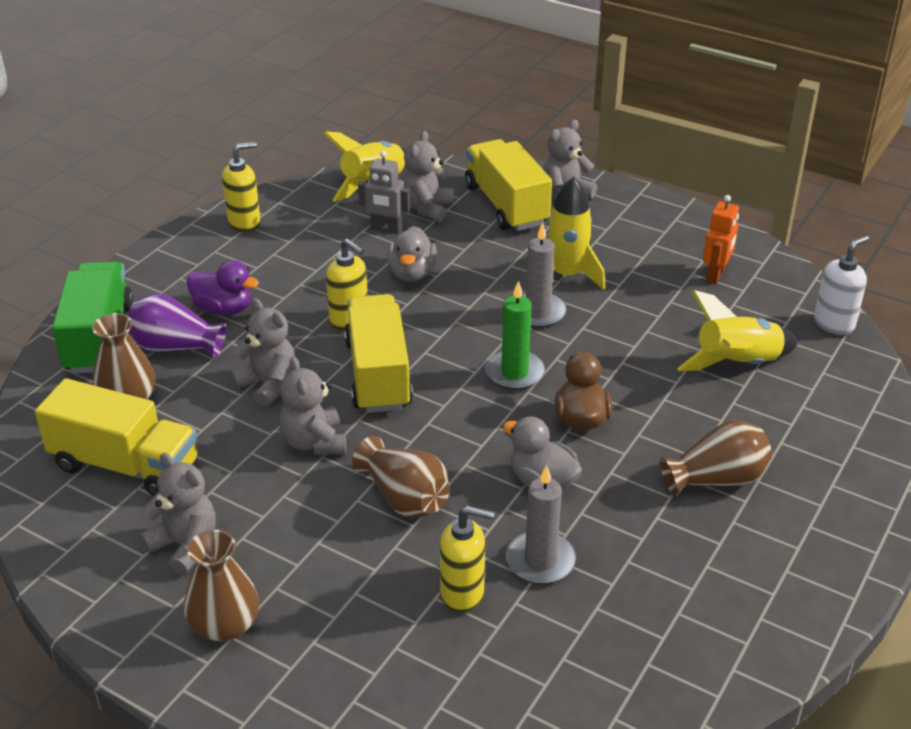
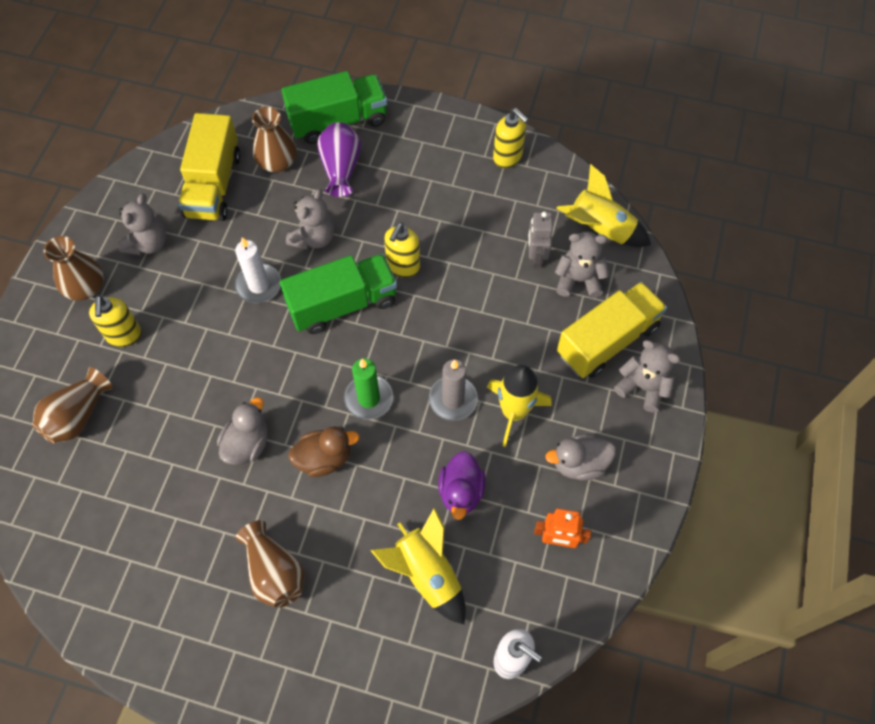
camera: 75 degrees right, 25 degrees up
(224, 309) = (392, 182): purple duck -> purple duck (461, 492)
(314, 442) = (258, 285): grey teddy bear -> white candle
(378, 374) = (343, 304): yellow truck -> green truck
(404, 498) = (213, 357): brown vase -> brown vase (77, 416)
(412, 273) = (478, 293): grey duck -> grey duck (579, 464)
(463, 594) = (129, 416): yellow soap dispenser -> yellow soap dispenser (124, 336)
(540, 561) = (166, 458): grey candle -> none

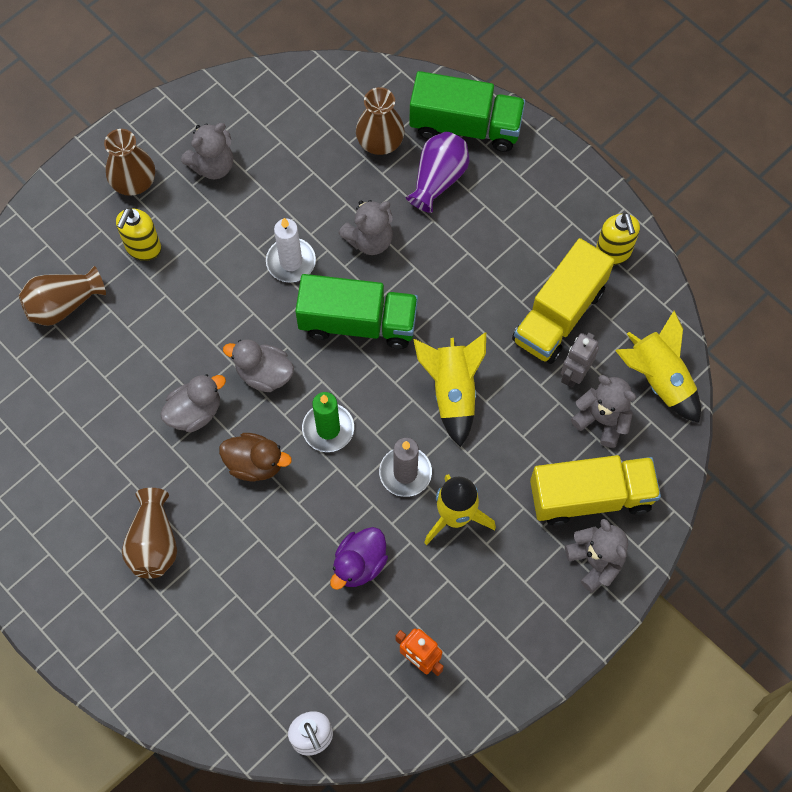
camera: 30 degrees right, 5 degrees up
(213, 185) = (306, 135): yellow truck -> yellow truck (559, 315)
(403, 267) = (438, 315): yellow soap dispenser -> none
(427, 574) = (284, 620): yellow rocket -> yellow rocket (452, 392)
(579, 464) = (485, 600): grey duck -> grey duck (264, 374)

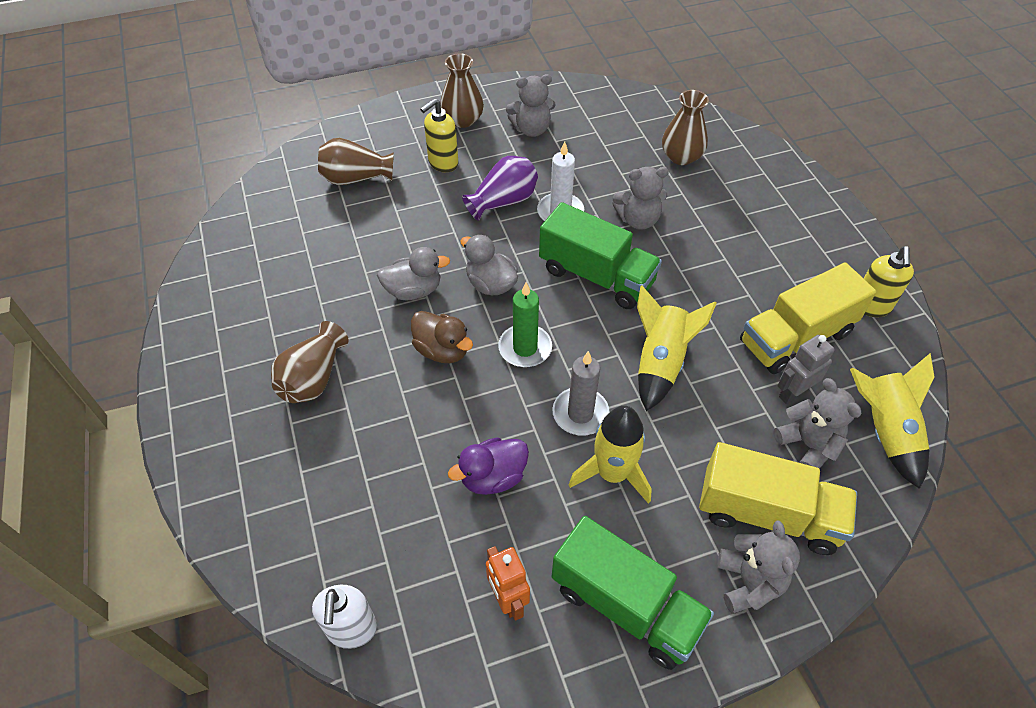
camera: 25 degrees right, 15 degrees down
(438, 179) = (721, 197): purple vase -> purple vase (503, 201)
(465, 126) = (763, 169): green truck -> green truck (626, 605)

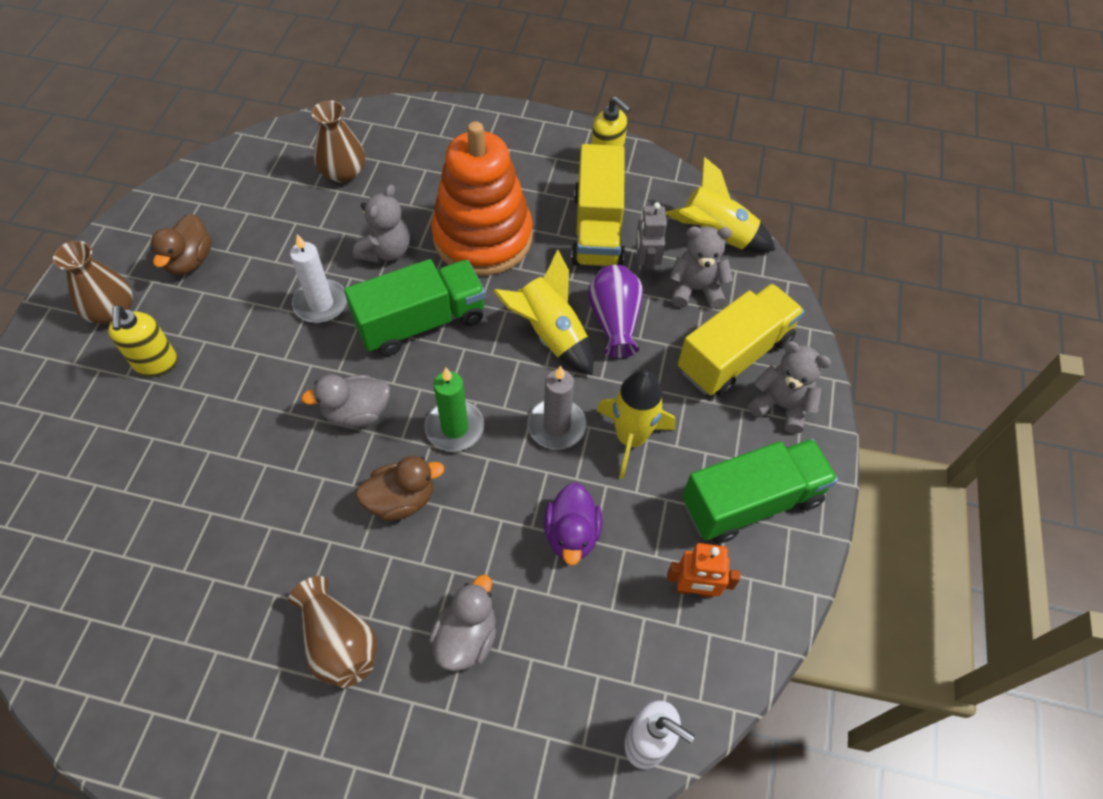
camera: 60 degrees left, 5 degrees up
(356, 178) = (93, 459): brown vase -> none
(413, 290) = (305, 485): grey duck -> grey duck (466, 637)
(503, 201) = (262, 341): purple vase -> purple vase (614, 321)
(531, 129) = (189, 261): grey teddy bear -> brown duck
(708, 268) = (482, 237): none -> orange stacking toy

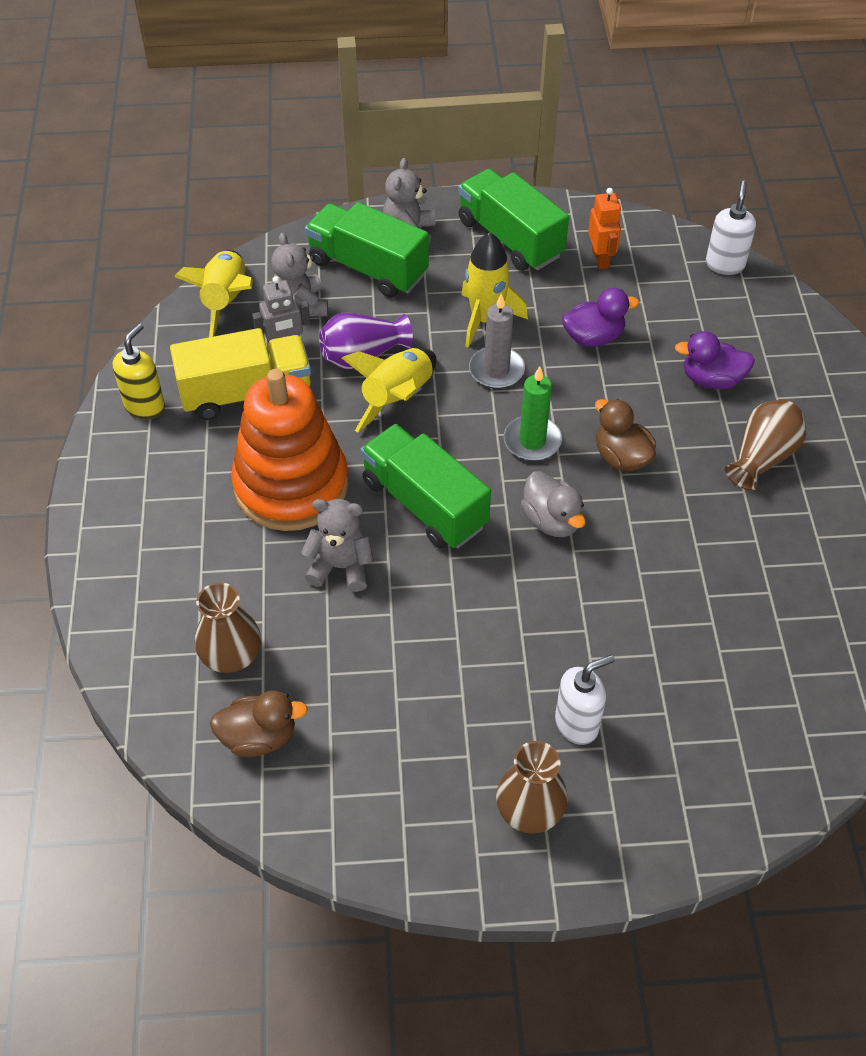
camera: 105 degrees left, 5 degrees down
(156, 364) = (577, 724): yellow soap dispenser -> white soap dispenser
(189, 261) = (427, 761): brown duck -> brown duck (259, 737)
(321, 303) = (436, 601): white candle -> none
(466, 637) = (711, 379): grey duck -> purple duck
(735, 355) = (368, 268): yellow truck -> green truck

